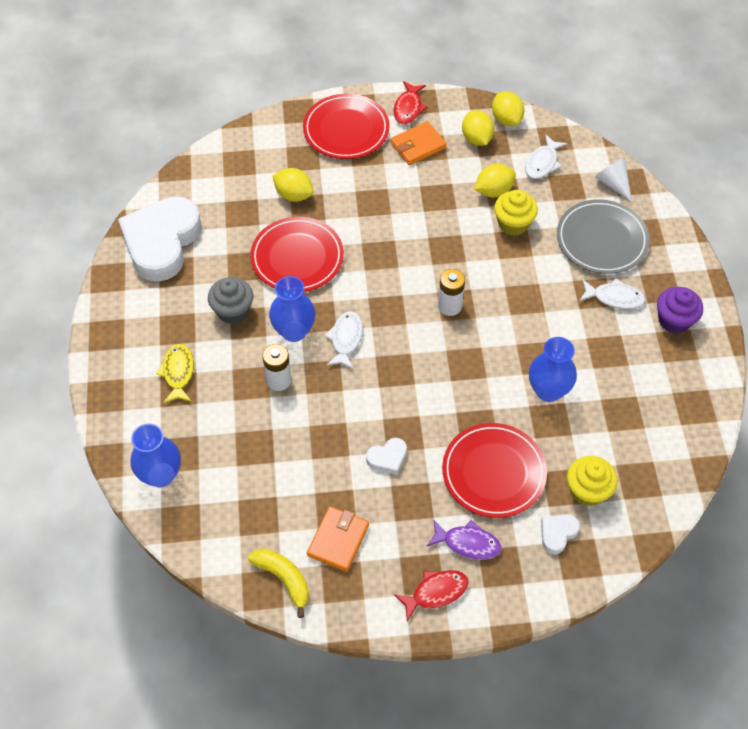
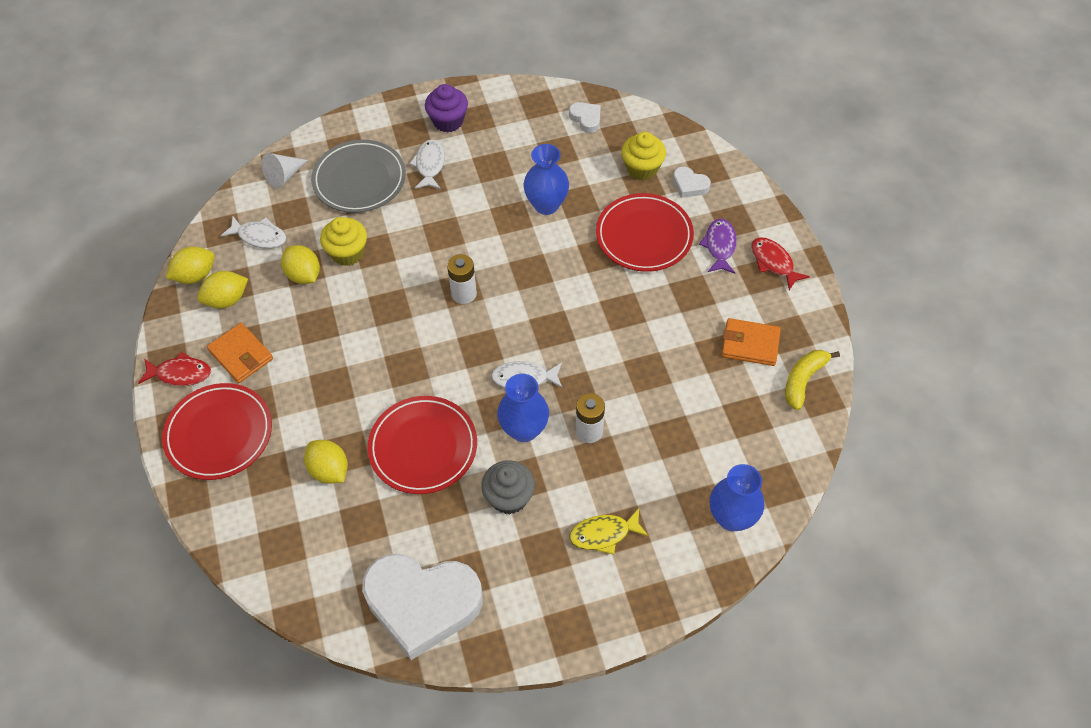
camera: 100 degrees left, 0 degrees up
(294, 195) = (329, 470): yellow lemon -> yellow lemon turned 60 degrees counterclockwise
(387, 458) = (653, 319): white heart -> white heart (586, 119)

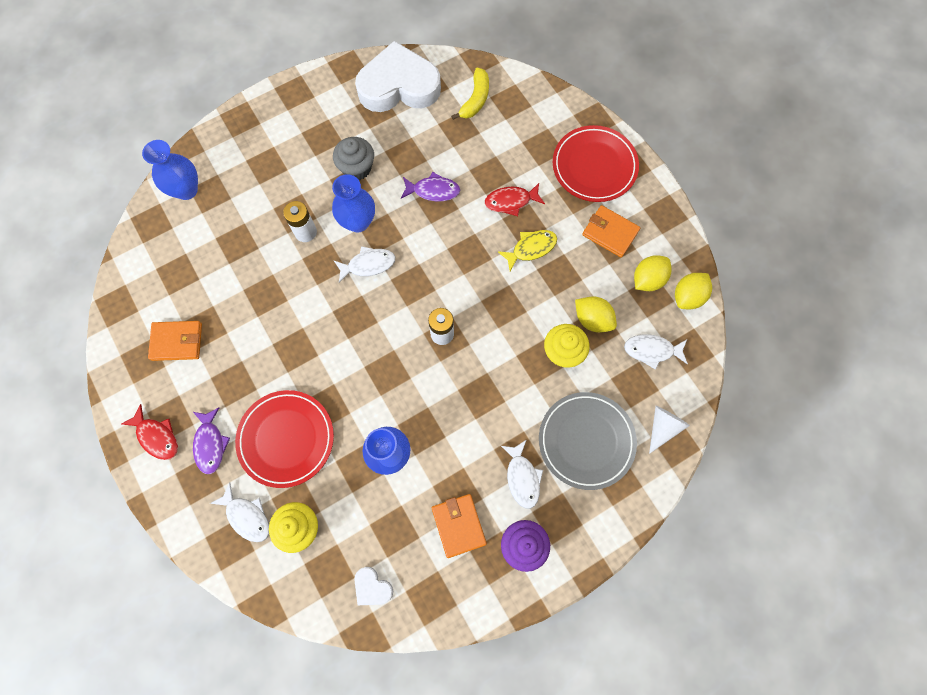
camera: 165 degrees right, 15 degrees up
(180, 374) = (650, 206): red fish -> red fish (511, 201)
(329, 470) = (498, 158): yellow lemon -> none
(423, 447) = (433, 191): red plate -> purple fish
(499, 144) = (458, 525): none -> orange wallet
(604, 534) = (281, 157): yellow fish -> yellow fish (531, 248)
(689, 185) = (247, 516): white heart -> white fish
(803, 380) = (130, 317): yellow banana -> yellow banana (475, 99)

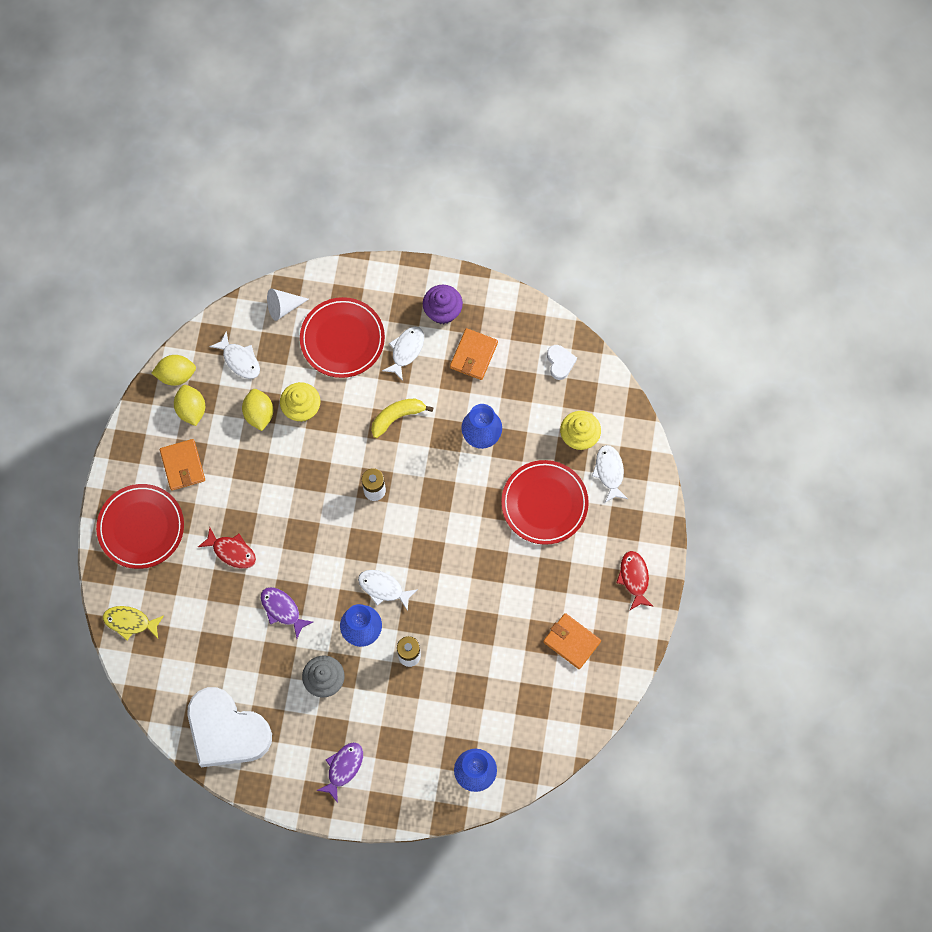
camera: 140 degrees left, 0 degrees up
(210, 444) = (600, 542): purple fish -> purple fish (343, 768)
(475, 99) = (176, 664): yellow banana -> yellow banana (397, 417)
(531, 248) = (252, 501): yellow fish -> yellow fish (130, 622)
(586, 441) = (342, 339): grey plate -> red plate
(648, 279) = (191, 409): yellow lemon -> yellow lemon turned 75 degrees clockwise

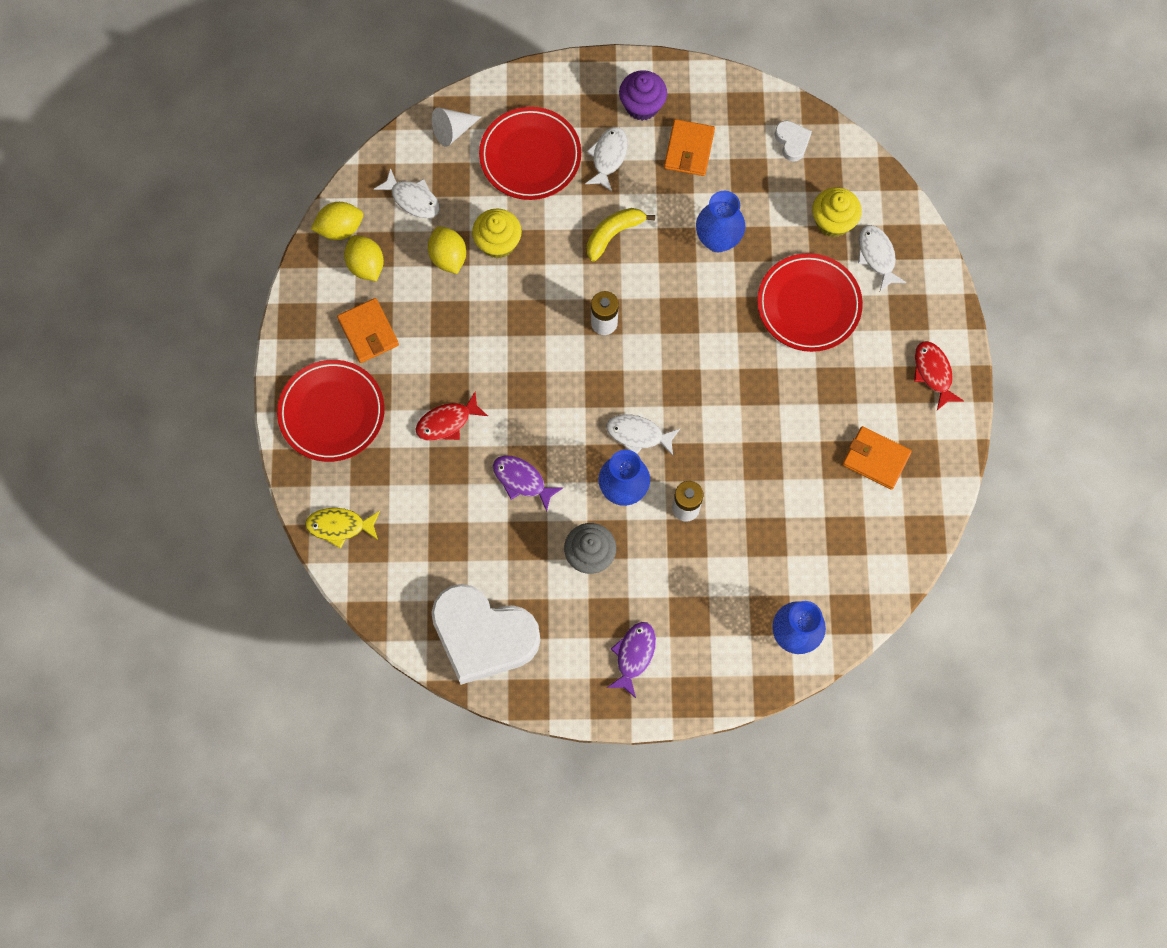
camera: 10 degrees left, 0 degrees up
(232, 551) = (447, 422): red fish -> red fish turned 135 degrees clockwise

